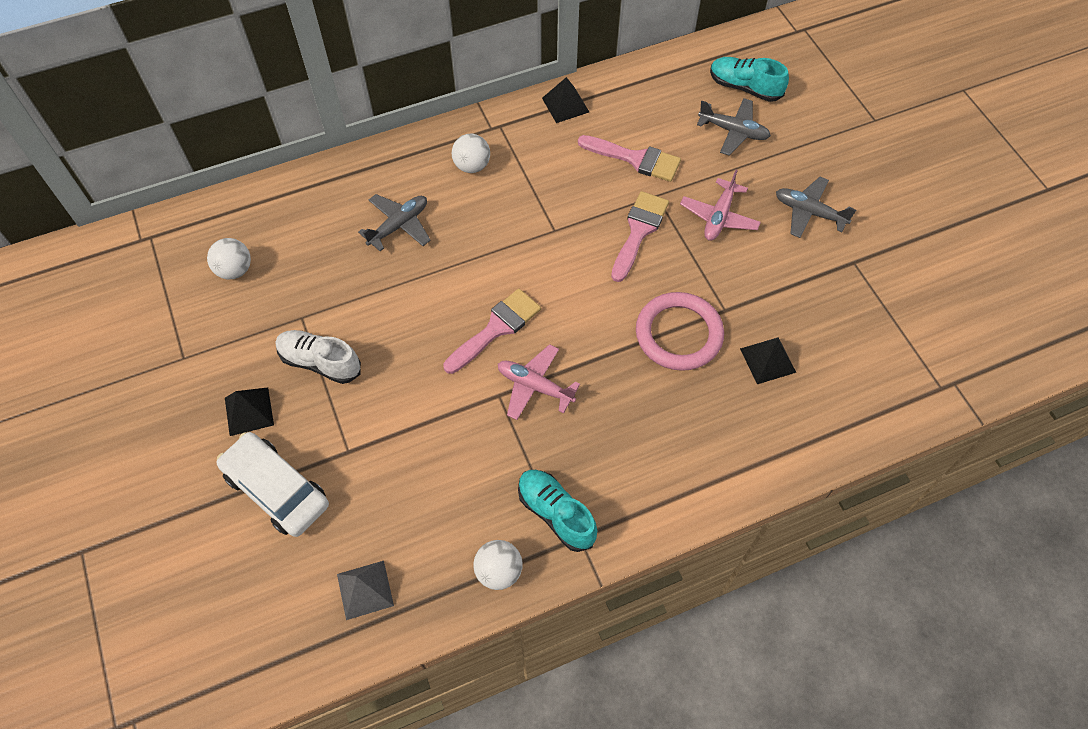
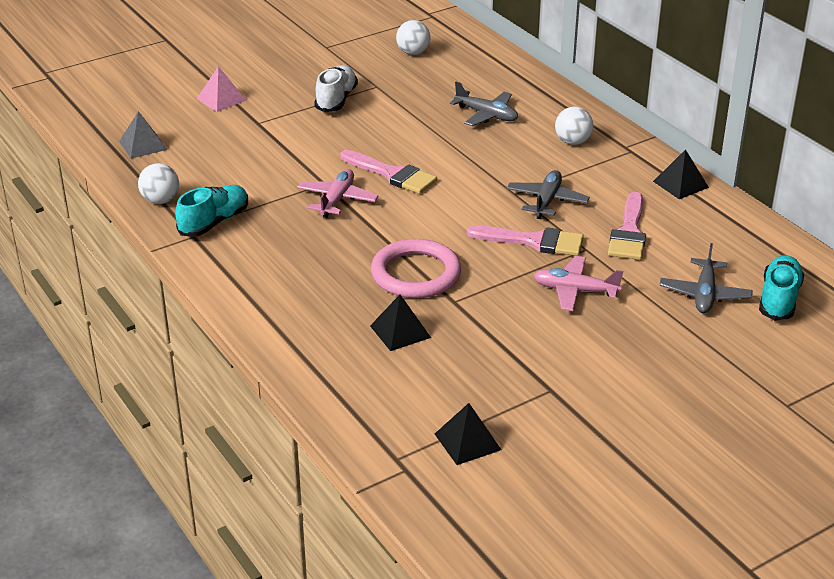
camera: 80 degrees right, 25 degrees down
(249, 411) = (285, 78): black pyramid -> black pyramid (467, 441)
(276, 489) = (221, 99): white car -> pink pyramid
(809, 212) = (610, 354): grey plane -> grey plane (547, 201)

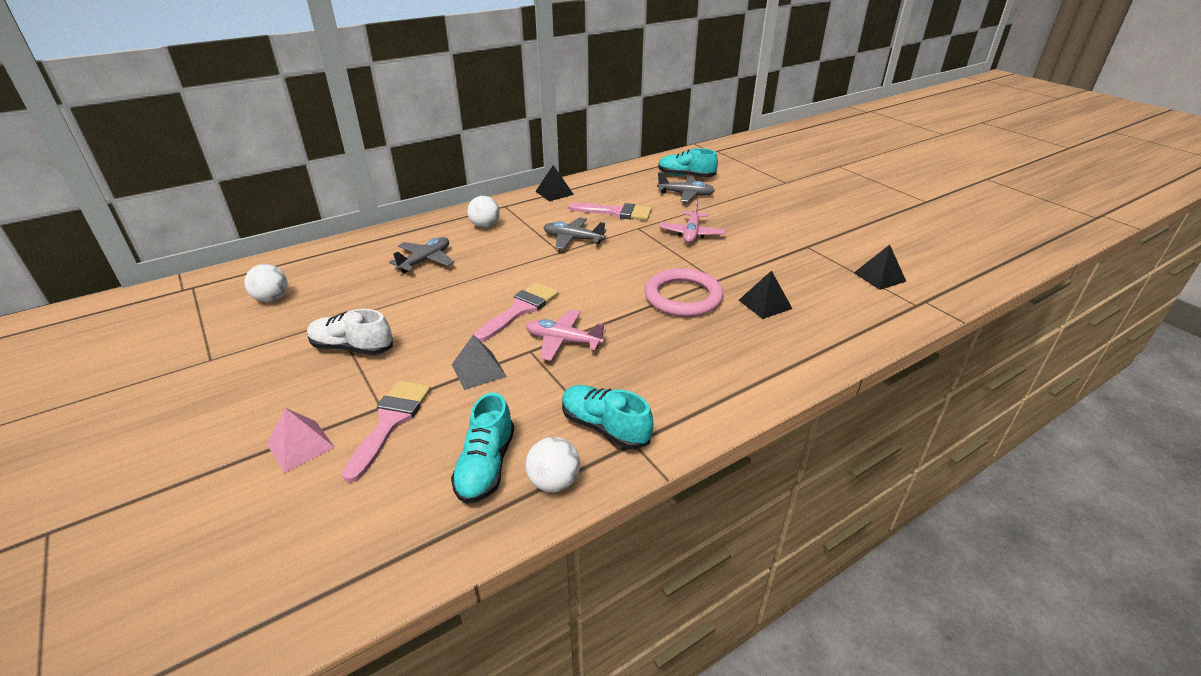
camera: 90 degrees left, 0 degrees up
(143, 145) = (401, 520): grey pyramid -> grey pyramid (478, 370)
(184, 172) = (486, 466): none -> turquoise shoe
(534, 241) = (630, 246): pink brush -> pink brush (390, 422)

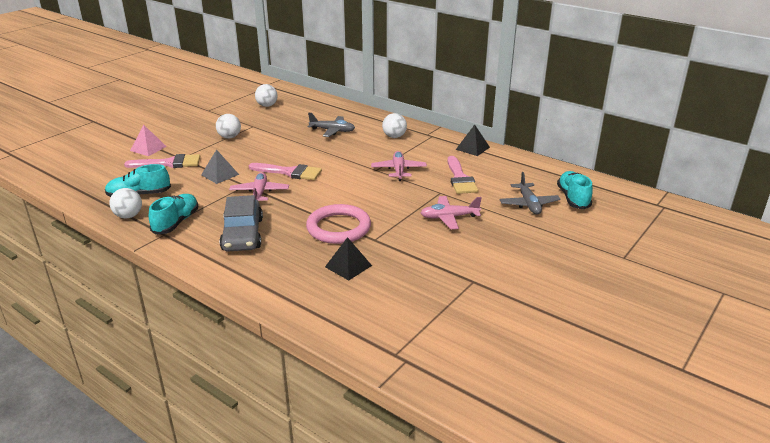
camera: 70 degrees right, 5 degrees down
(352, 347) = (229, 137): white shoe -> white ball
(573, 239) = (398, 170): grey plane -> pink plane
(667, 368) = (242, 234): none -> grey car
(879, 277) = (438, 329): black pyramid -> none

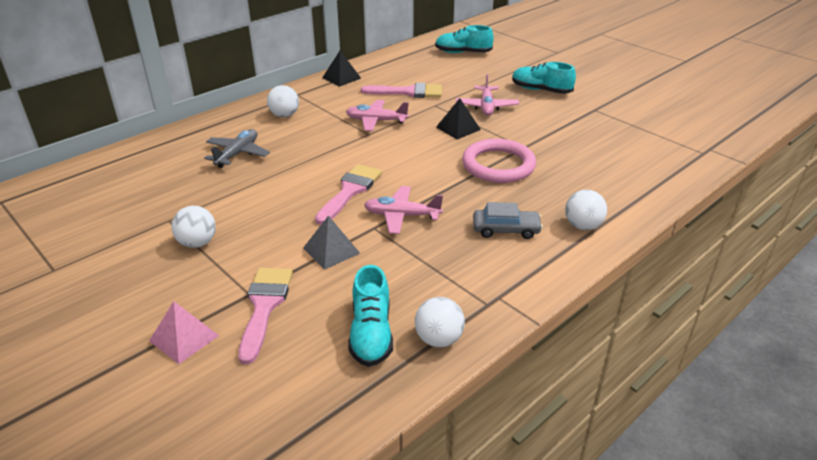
camera: 80 degrees left, 5 degrees up
(176, 222) = (467, 287): turquoise shoe -> turquoise shoe (541, 90)
(242, 234) = (505, 229): grey car -> grey car, size x0.64
(267, 105) = (93, 205): white ball -> white ball (582, 226)
(348, 266) = (573, 164): black pyramid -> black pyramid (458, 128)
(528, 204) = (468, 70): grey plane -> none

